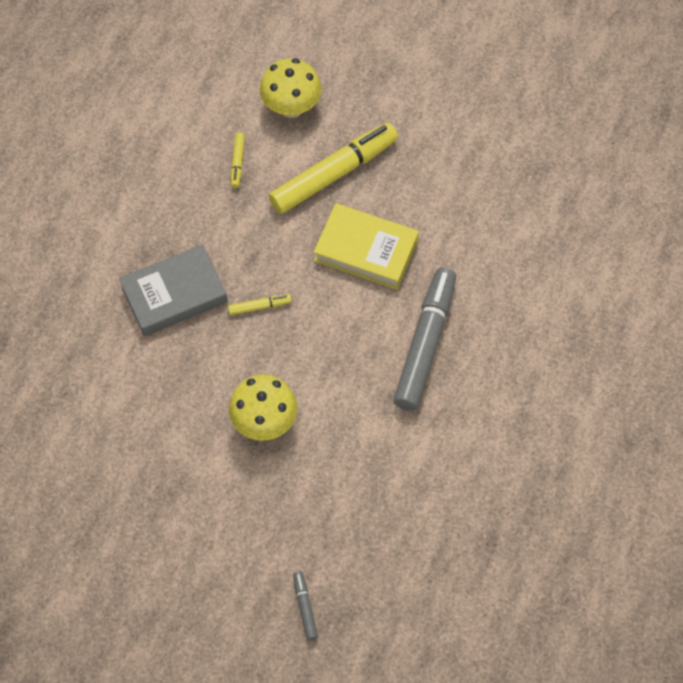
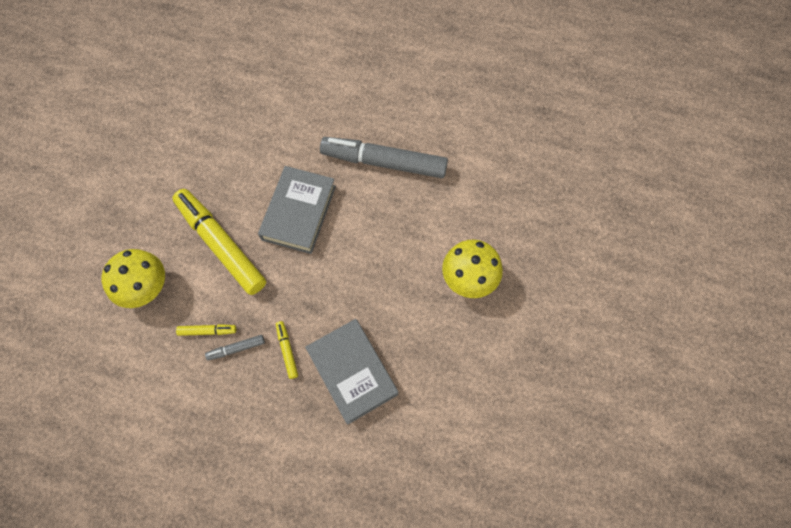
camera: 95 degrees left, 5 degrees up
(259, 307) = (359, 295): yellow marker -> yellow marker (287, 351)
(305, 607) = (621, 233): grey marker -> grey marker (236, 348)
(366, 250) = (299, 212): yellow book -> grey book

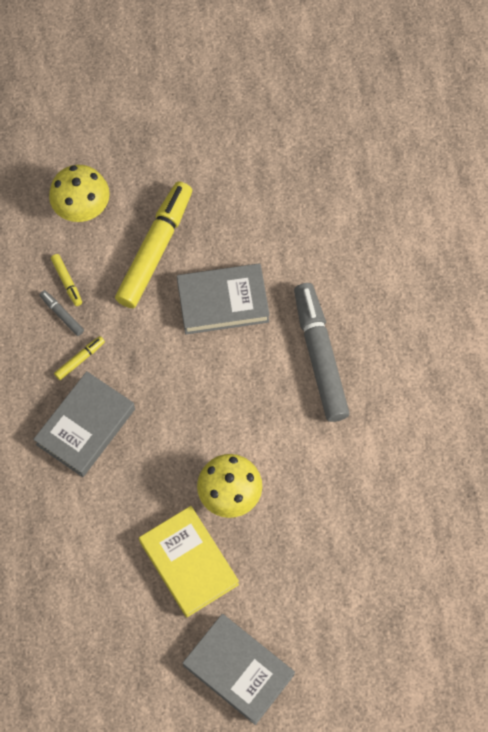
camera: 65 degrees right, 0 degrees up
(514, 337) = (189, 563): none -> yellow book
(621, 337) = (238, 670): none -> grey book

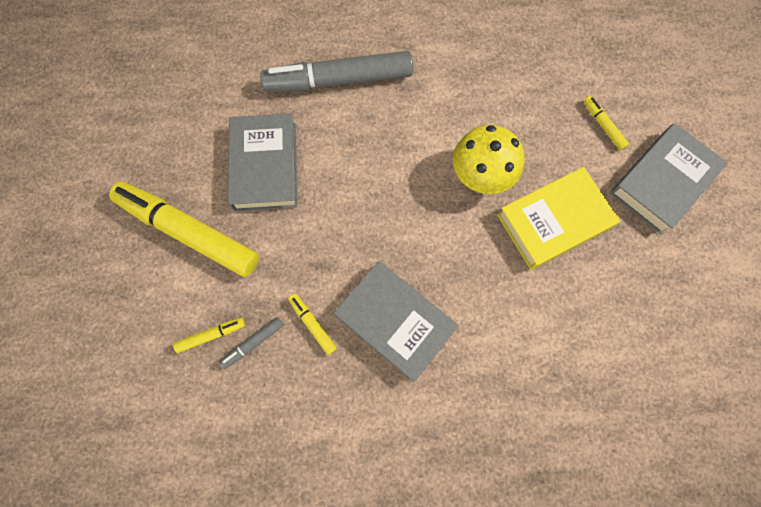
camera: 85 degrees left, 5 degrees up
(82, 208) = (119, 312): yellow mushroom -> none
(296, 613) = (603, 126): none -> yellow marker

